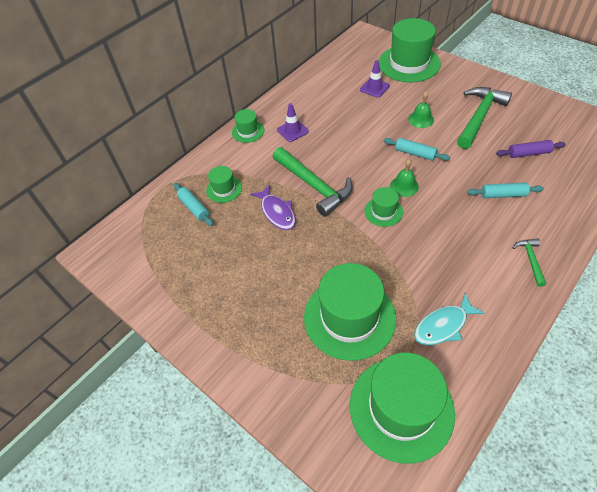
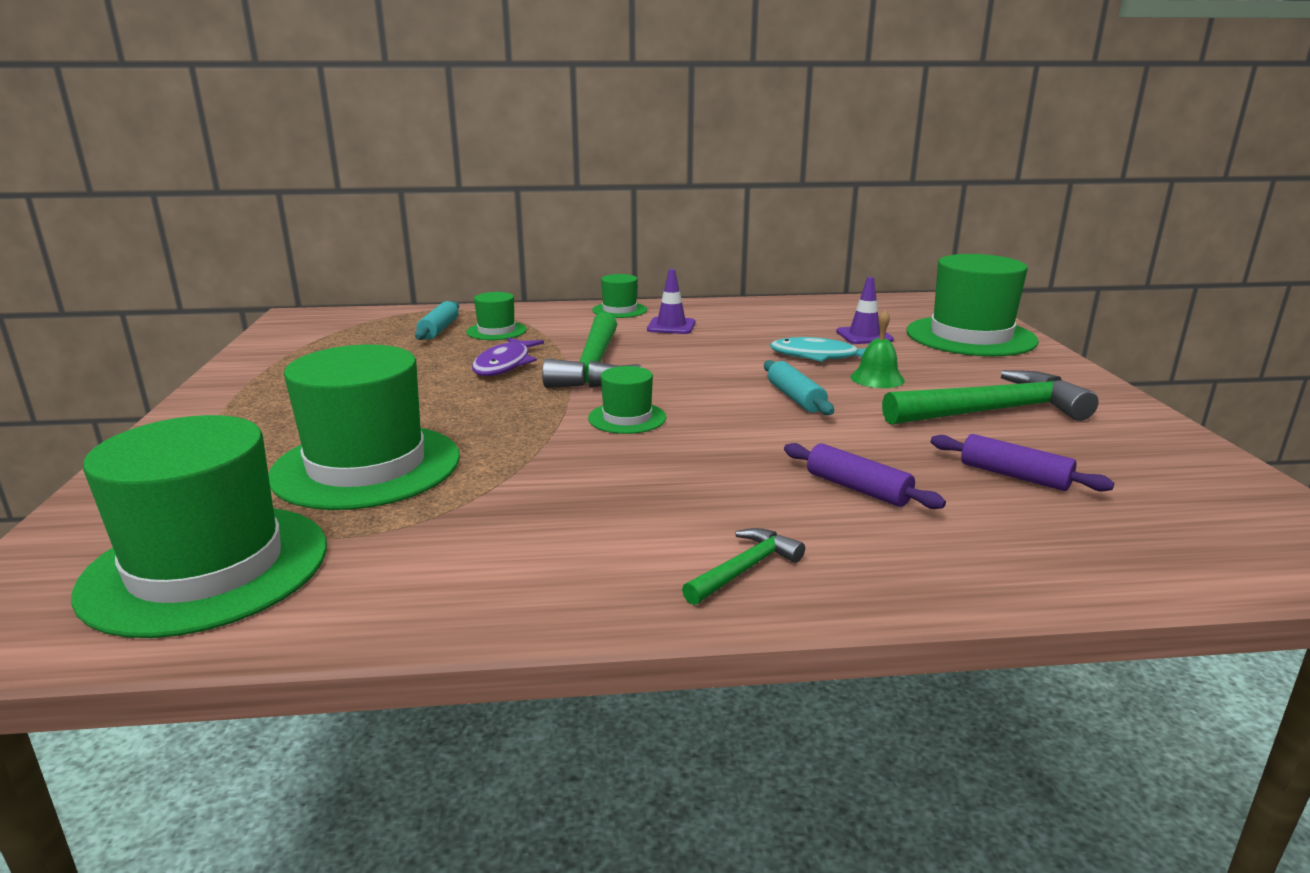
camera: 40 degrees right, 30 degrees down
(404, 186) = (709, 413): green bell -> none
(443, 325) = (445, 541): turquoise fish -> turquoise fish (819, 357)
(503, 195) = (857, 489): turquoise rolling pin -> purple rolling pin

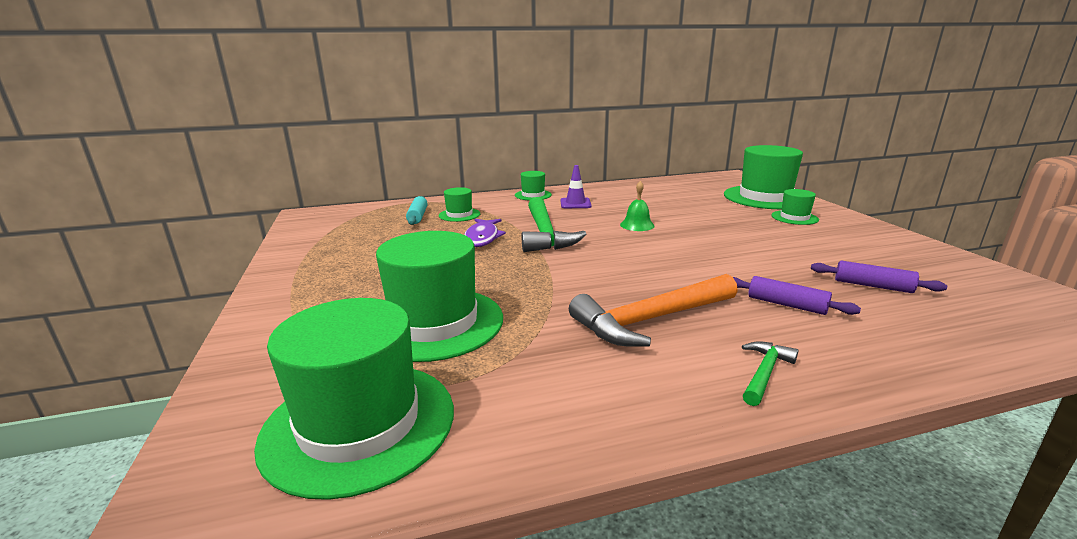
camera: 10 degrees left, 0 degrees up
(627, 418) = (595, 269): green hat -> green hat (794, 217)
(648, 489) = (651, 320): none -> orange hammer
(795, 398) = (694, 245): turquoise rolling pin -> none
(819, 357) = (686, 217): turquoise fish -> none
(864, 336) = (702, 201): purple traffic cone -> none
(877, 378) = (733, 228): green bell -> green bell (637, 225)
(992, 411) = (821, 244): green hammer -> none

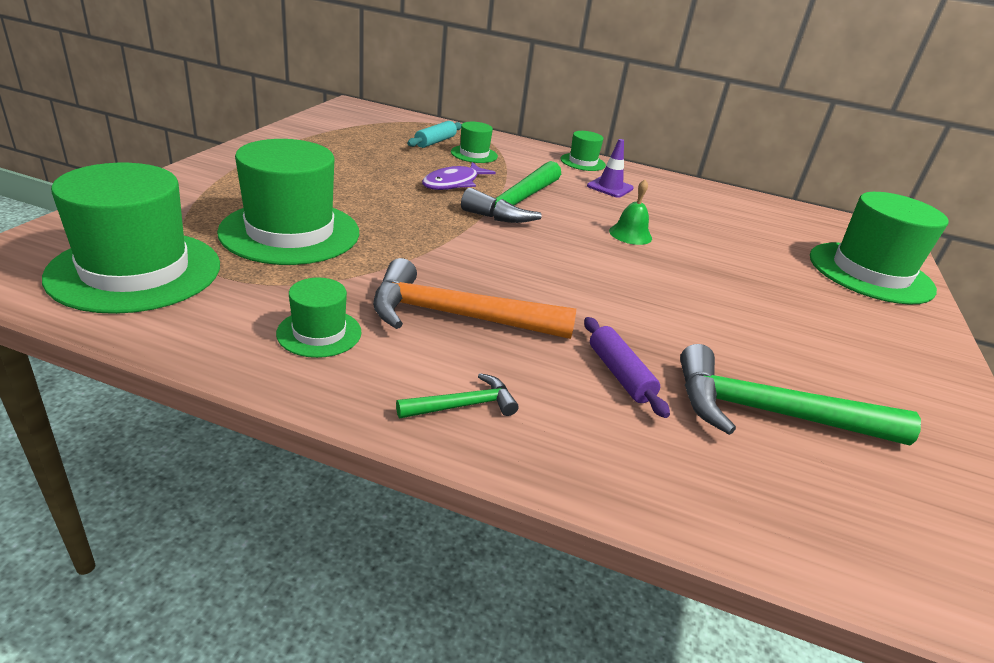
camera: 30 degrees right, 10 degrees up
(794, 217) = (854, 309): green hat -> green hat (319, 333)
(872, 286) = (771, 413): purple rolling pin -> green hammer

